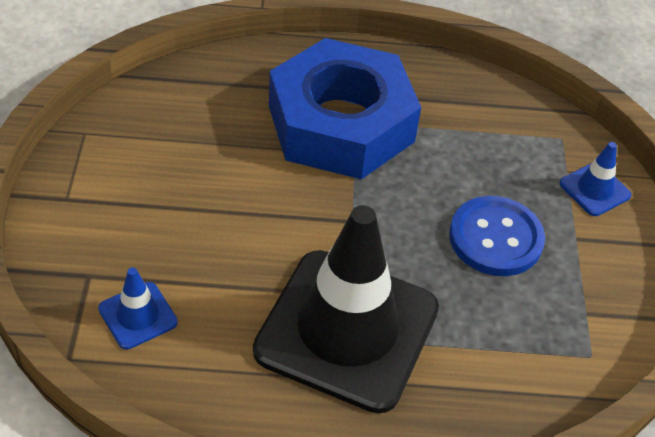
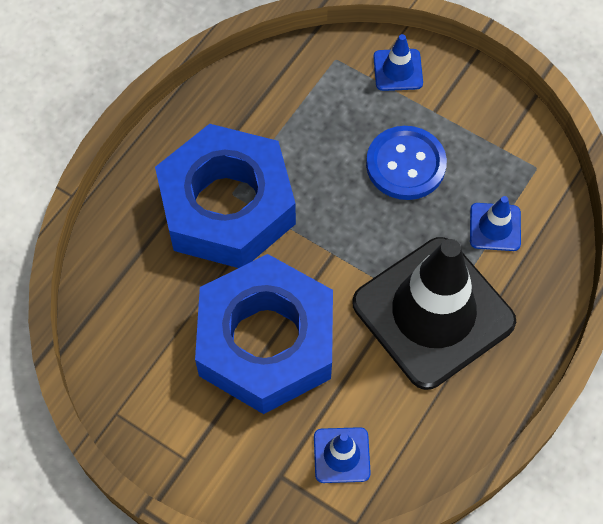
camera: 55 degrees left, 15 degrees up
(222, 207) = (266, 342): none -> blue nut
(488, 345) = (495, 227): none -> blue traffic cone

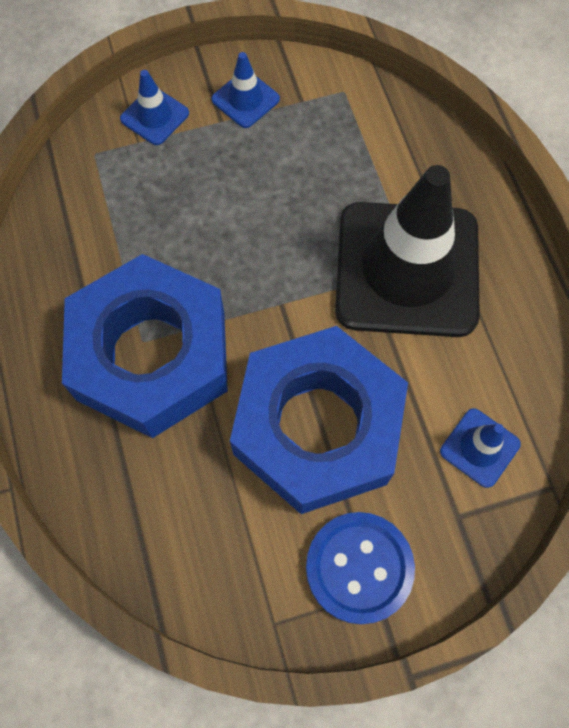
camera: 50 degrees left, 5 degrees up
(405, 164) = (250, 181): blue button -> blue button (359, 568)
(495, 227) = (370, 162): blue traffic cone -> blue traffic cone (245, 99)

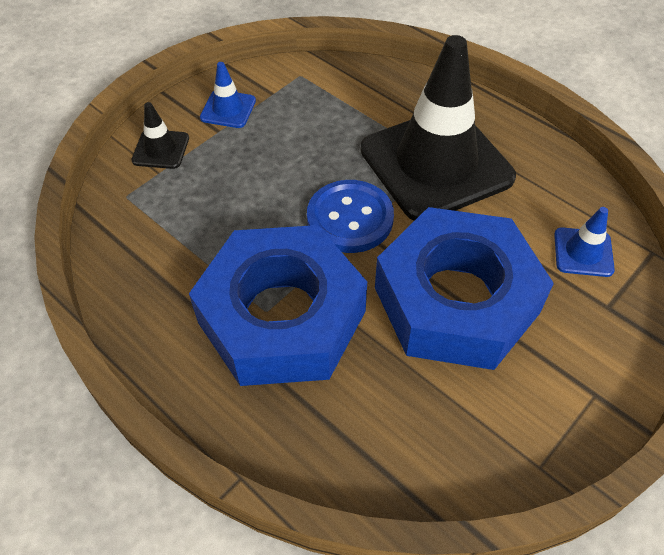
camera: 30 degrees left, 15 degrees down
(154, 116) = (161, 149): blue traffic cone -> black traffic cone
(359, 568) = (569, 383): blue button -> blue button (350, 218)

